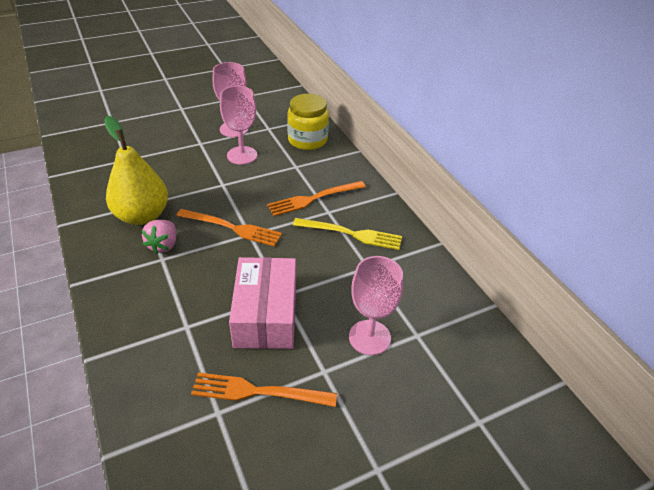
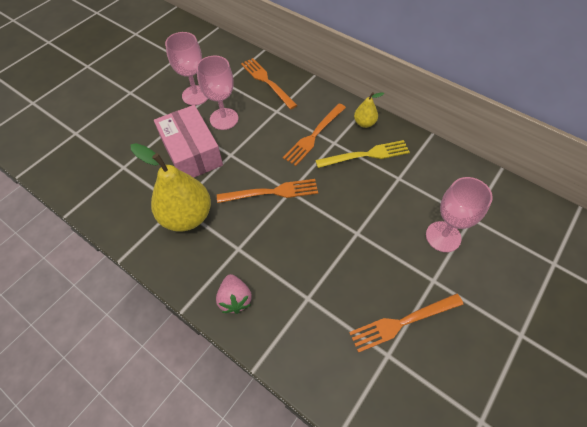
camera: 25 degrees left, 15 degrees up
(163, 245) = (229, 235): pink strawberry -> pink strawberry (235, 299)
(266, 315) = (358, 256): pink box -> pink box (192, 152)
(307, 140) = (266, 81): yellow jar -> orange fork
(374, 207) = (364, 123): none -> yellow pear

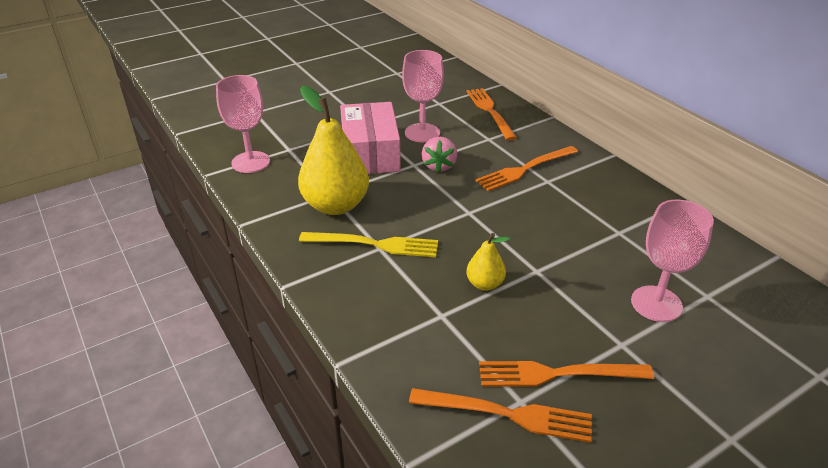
camera: 20 degrees right, 20 degrees down
(195, 95) = (400, 107): pink goblet -> pink goblet (250, 162)
(235, 299) = (352, 292): pink strawberry -> pink strawberry (439, 166)
(272, 192) = (447, 208): orange fork -> orange fork (509, 414)
(364, 123) = (596, 171): yellow pear -> yellow pear (485, 284)
(367, 154) = (585, 201): yellow fork -> yellow fork (376, 244)

